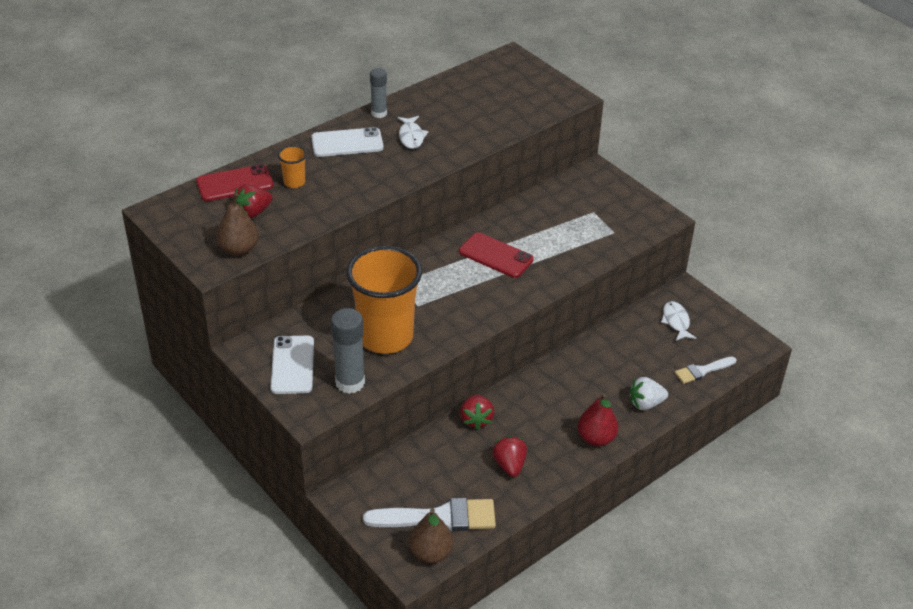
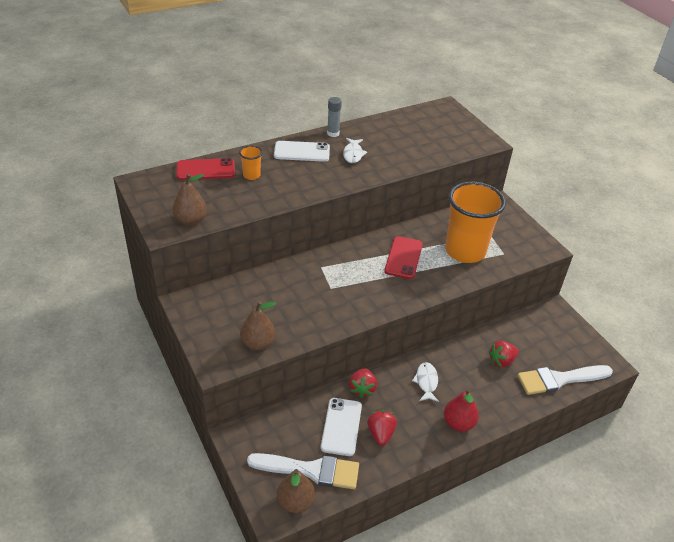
camera: 10 degrees right, 0 degrees up
(253, 212) = (212, 193): red strawberry -> red strawberry (501, 361)
(292, 365) = (216, 321): white phone -> white phone (341, 426)
(350, 382) = (258, 343): grey glue stick -> brown pear
(385, 337) = (298, 310): orange cup -> orange cup (465, 251)
(496, 256) = (403, 258): red phone -> red phone turned 60 degrees clockwise
(645, 404) = (506, 400): white strawberry -> none
(676, 321) = (544, 334): white fish -> white fish (426, 382)
(702, 371) = (559, 379): white brush -> white brush, size x1.75

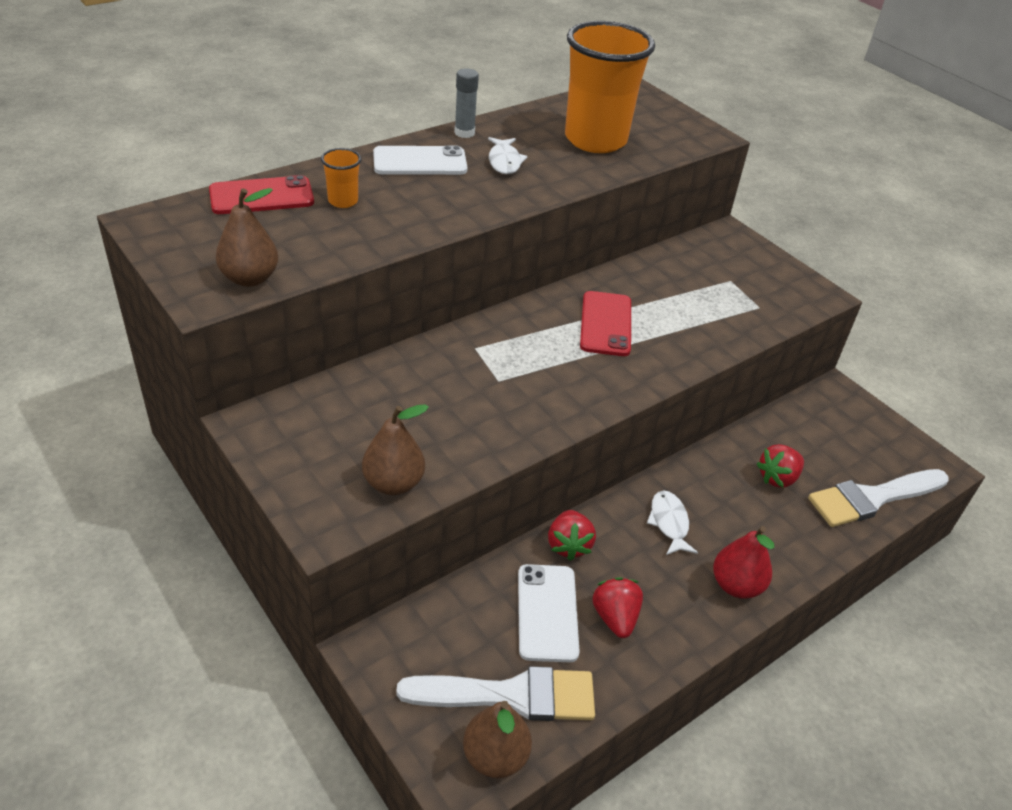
camera: 10 degrees left, 0 degrees up
(465, 251) = (699, 307): orange cup -> orange cup (595, 140)

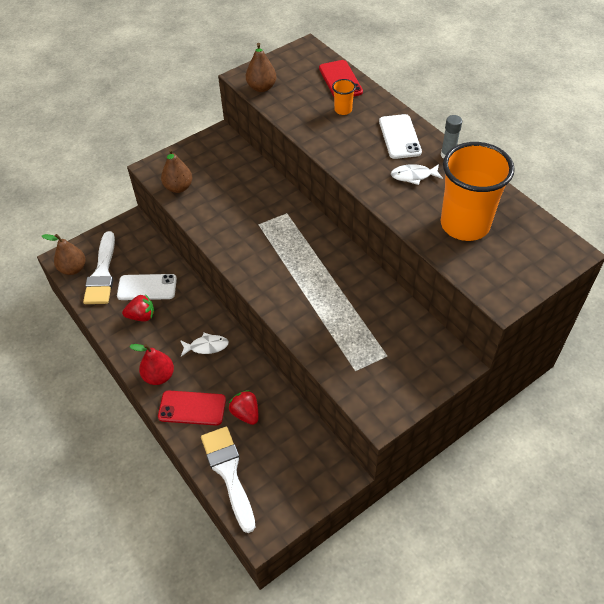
camera: 95 degrees right, 10 degrees up
(568, 545) = (190, 297): red strawberry -> none
(606, 324) = (319, 275): red phone -> red phone (192, 408)

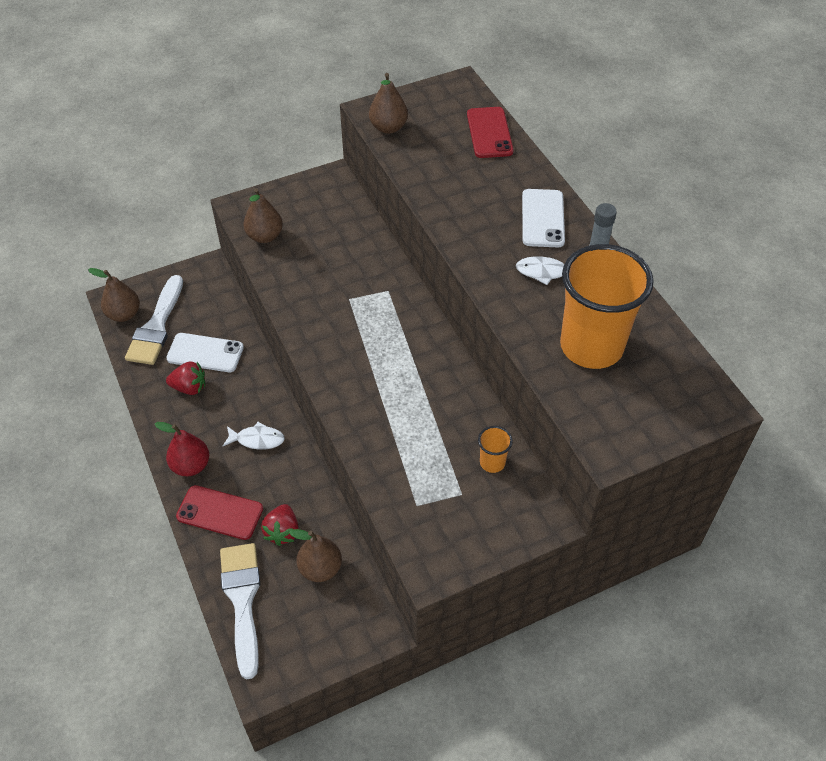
camera: 10 degrees right, 0 degrees up
(246, 413) = (282, 532): red strawberry -> red strawberry turned 150 degrees counterclockwise
(283, 436) = (320, 568): none -> brown pear
(343, 110) = (481, 172): orange cup -> orange cup (492, 462)

